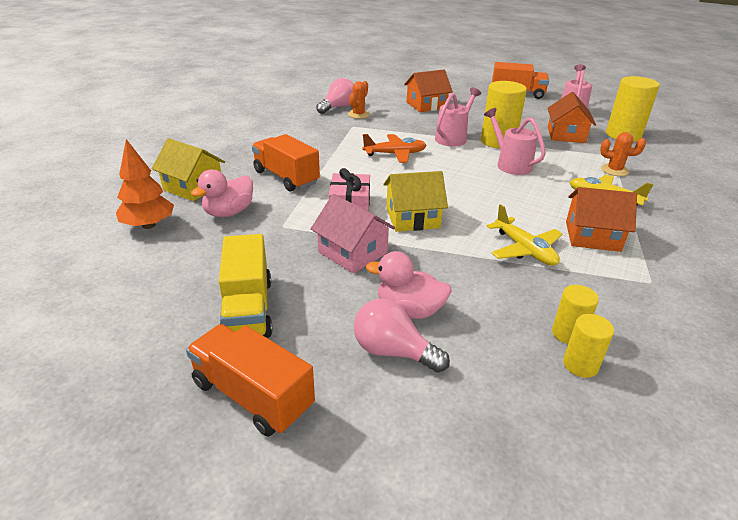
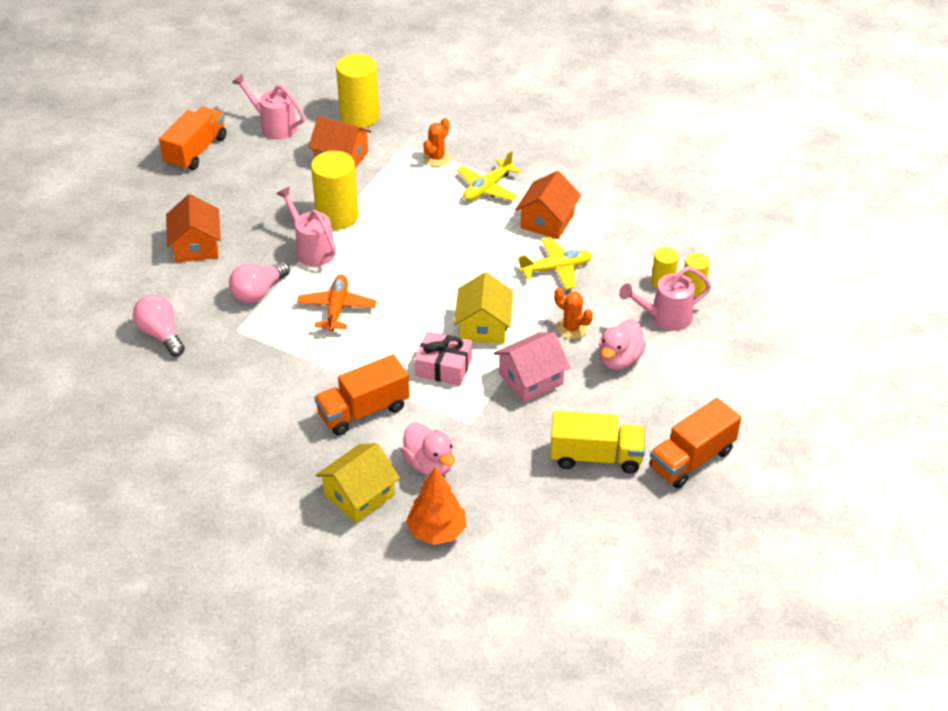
camera: 75 degrees left, 10 degrees up
(358, 114) = (199, 318): orange cactus -> orange cactus (571, 328)
(393, 351) = (663, 378): pink light bulb -> pink light bulb (258, 292)
(510, 164) = (396, 225): pink watering can -> pink watering can (664, 317)

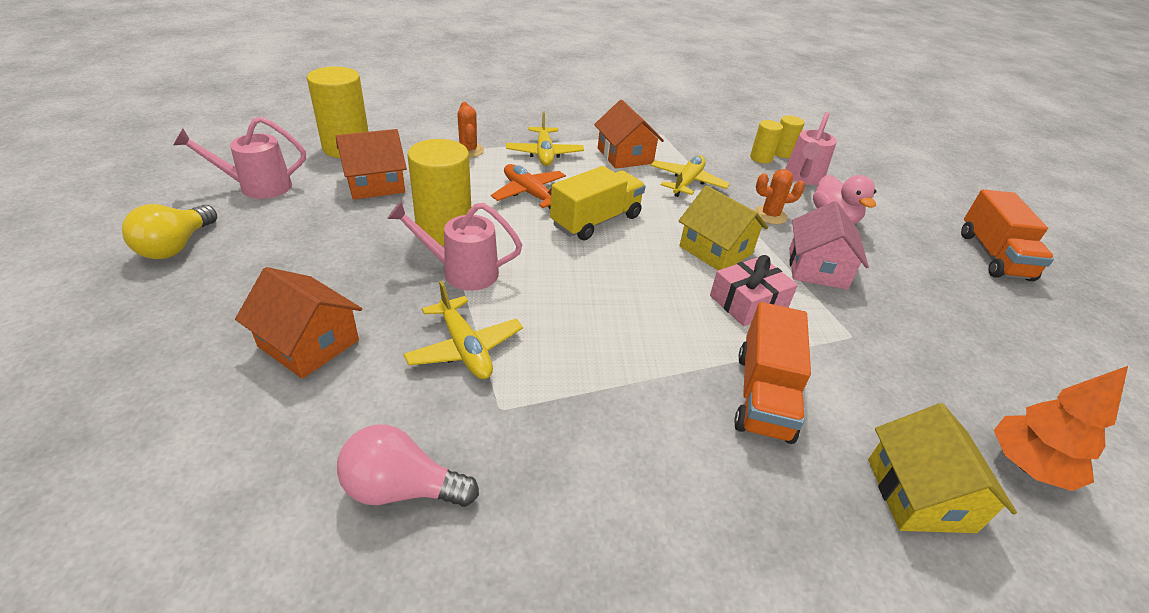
camera: 50 degrees left, 5 degrees down
(196, 151) = (176, 246): orange truck -> yellow light bulb
(258, 292) = (464, 348): pink light bulb -> yellow plane
(337, 308) = (574, 312): orange plane -> orange plane (530, 194)
(429, 464) = (899, 401): pink duck -> none
(596, 457) = (959, 296): yellow truck -> yellow truck (596, 221)

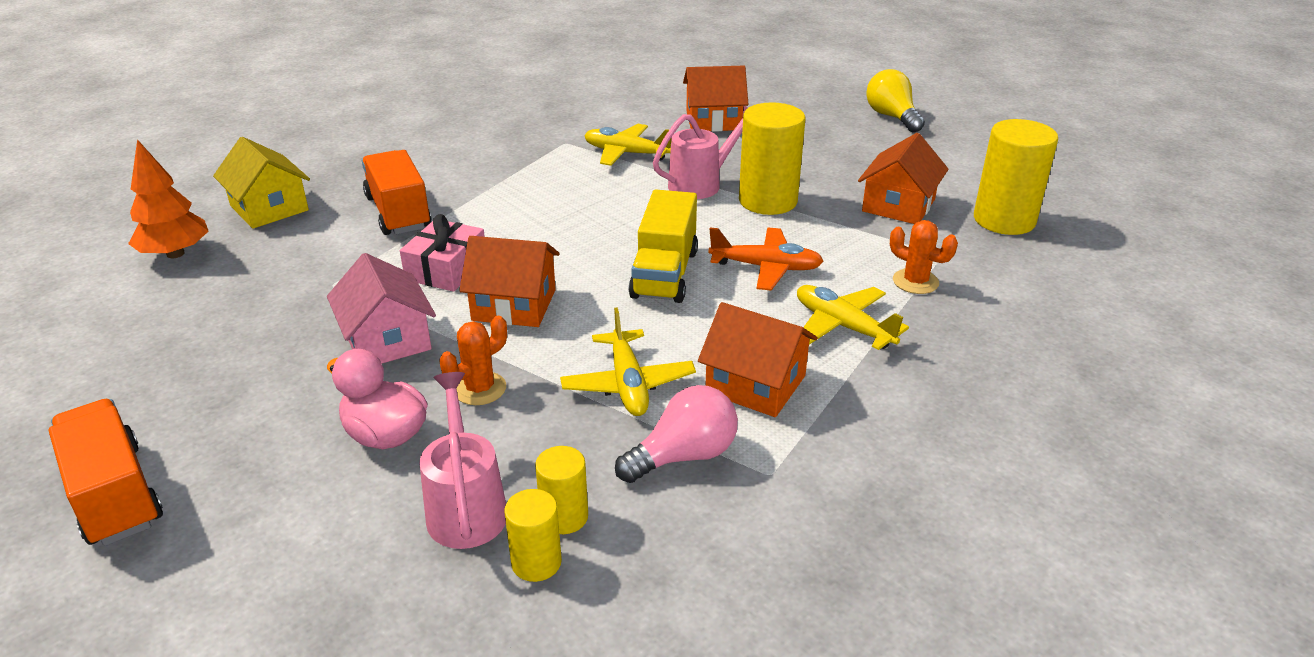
camera: 145 degrees right, 5 degrees down
(257, 187) = (959, 160): pink watering can -> none
(402, 488) = (572, 107): pink light bulb -> pink light bulb (684, 456)
(716, 250) = (514, 305): yellow house -> orange house

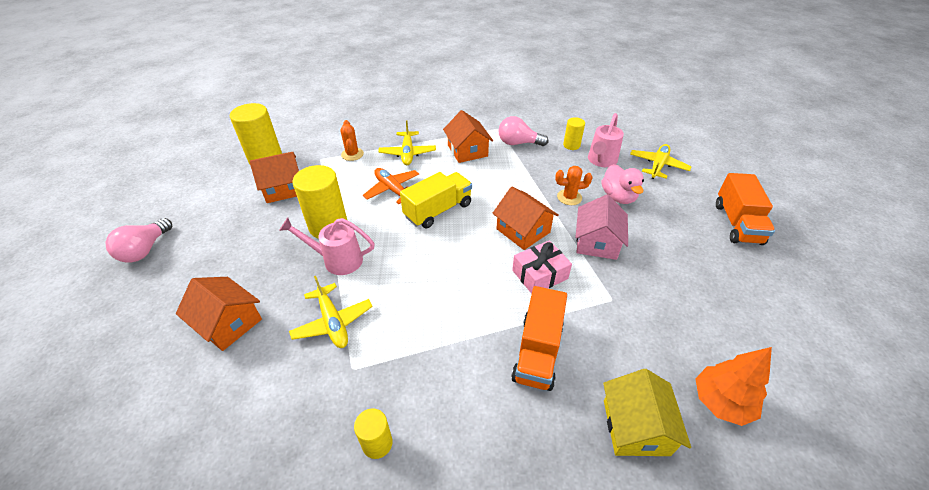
camera: 140 degrees left, 10 degrees up
(536, 562) = (588, 139): yellow cylinder -> yellow cylinder (377, 443)
(628, 384) = (511, 172): yellow plane -> yellow plane (658, 166)
(892, 117) = (145, 250): yellow light bulb -> pink light bulb

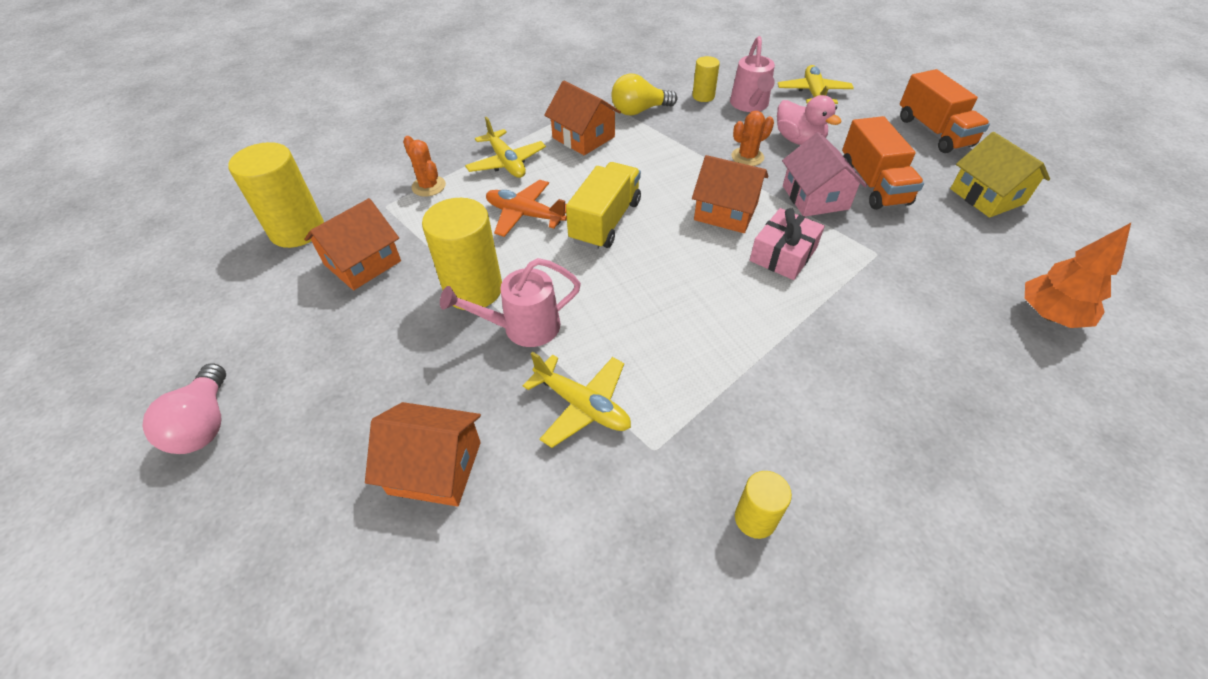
camera: 25 degrees left, 5 degrees up
(518, 143) = (639, 111): pink light bulb -> yellow light bulb
(537, 351) = (846, 338): orange truck -> orange truck (873, 184)
(635, 427) = (997, 373): yellow house -> yellow house (987, 196)

